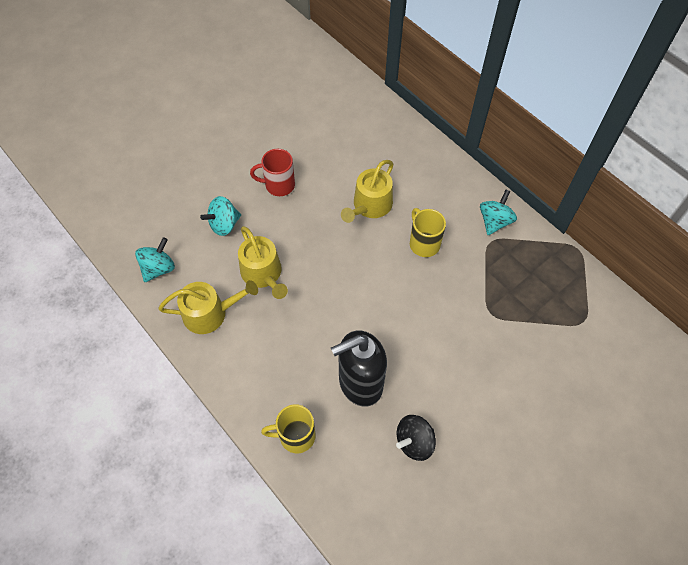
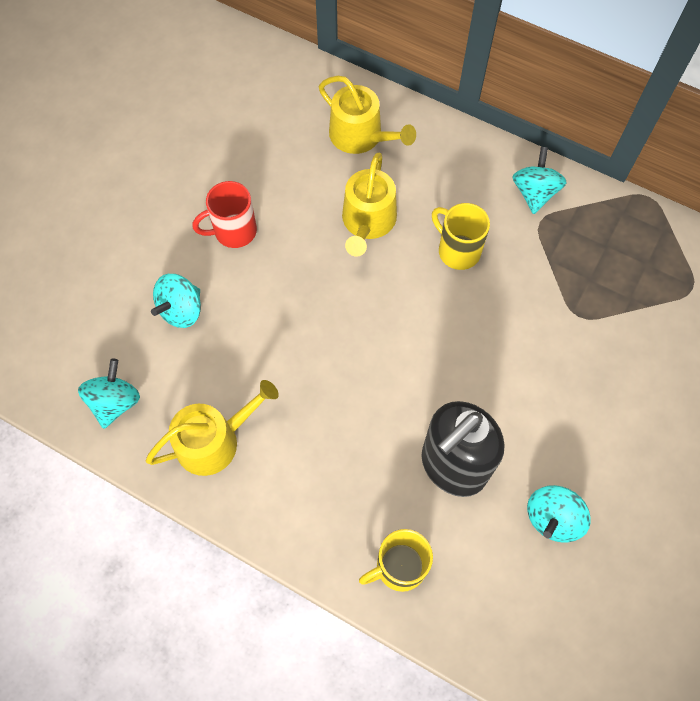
camera: 20 degrees left, 5 degrees up
(263, 274) = (264, 362): yellow watering can -> yellow watering can (361, 136)
(414, 442) = (552, 518): black spinning top -> turquoise spinning top

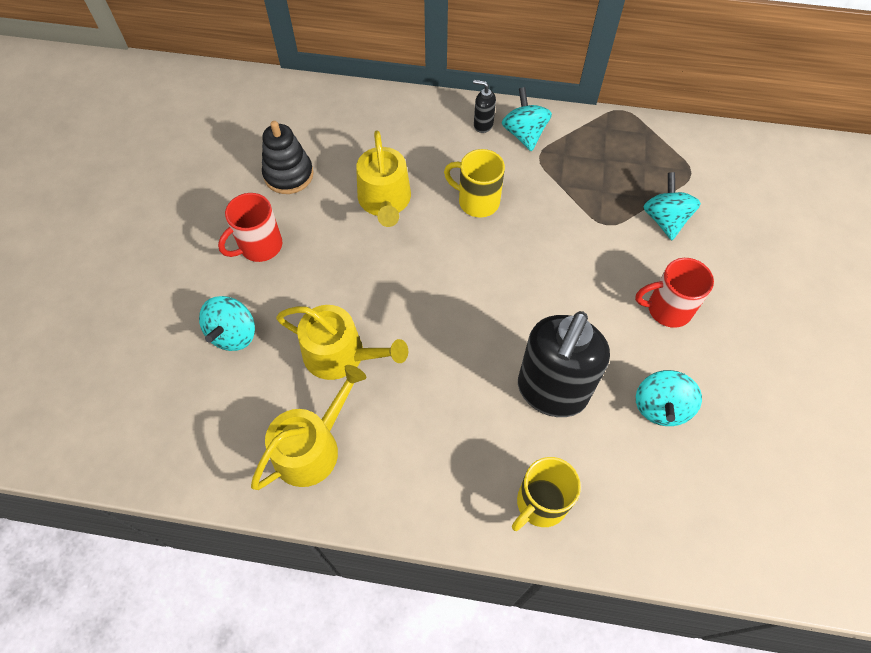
camera: 20 degrees left, 5 degrees down
(115, 402) = (195, 444): turquoise spinning top -> turquoise spinning top (665, 219)
(285, 166) = (288, 175): none -> black stacking toy
(361, 136) = (350, 130): yellow watering can -> yellow watering can (341, 355)
(496, 170) = (483, 125): none -> black soap dispenser
(602, 424) = (667, 309): none -> red mug

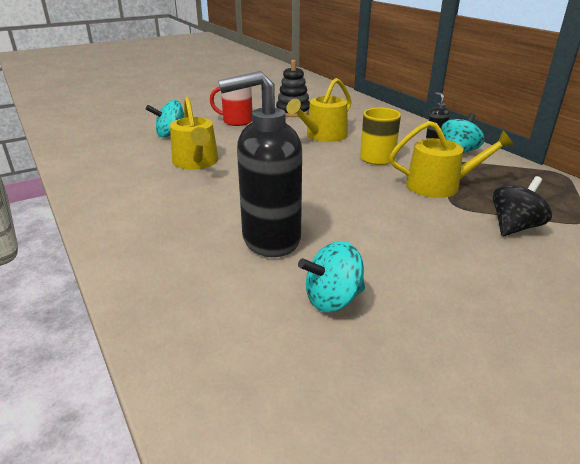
camera: 50 degrees right, 30 degrees down
(312, 447) = (120, 177): yellow watering can -> yellow watering can (440, 185)
(540, 503) = (160, 274): yellow mug -> none
(665, 219) = (514, 227): turquoise spinning top -> black spinning top
(667, 309) = (435, 262): red mug -> none

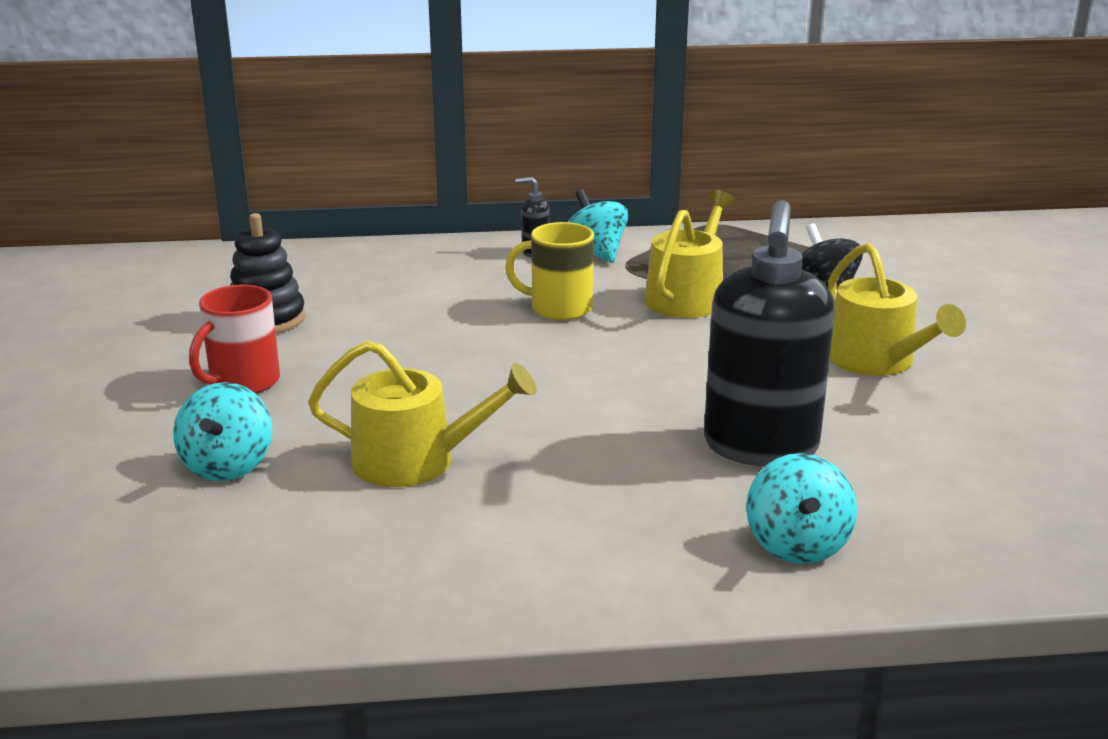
camera: 65 degrees left, 5 degrees down
(323, 136) = (424, 323): yellow watering can -> yellow watering can (877, 361)
(332, 299) = (924, 438): turquoise spinning top -> turquoise spinning top (797, 545)

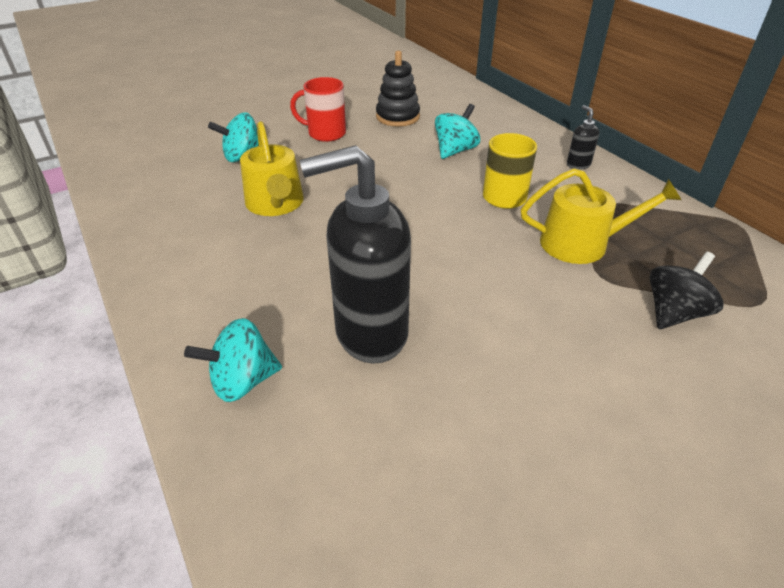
camera: 65 degrees right, 15 degrees up
(595, 253) = (607, 186): turquoise spinning top -> turquoise spinning top (455, 150)
(877, 361) = (569, 373): yellow watering can -> none

